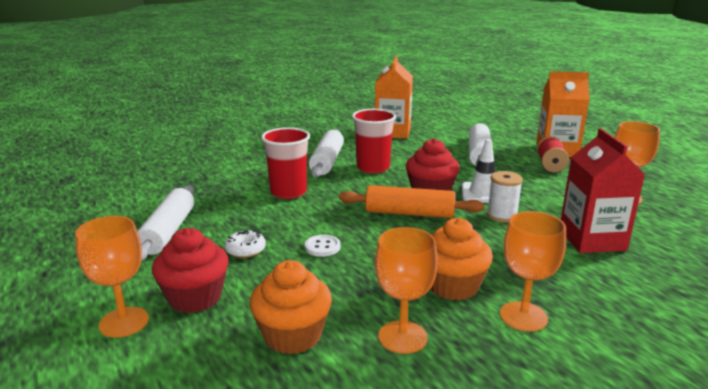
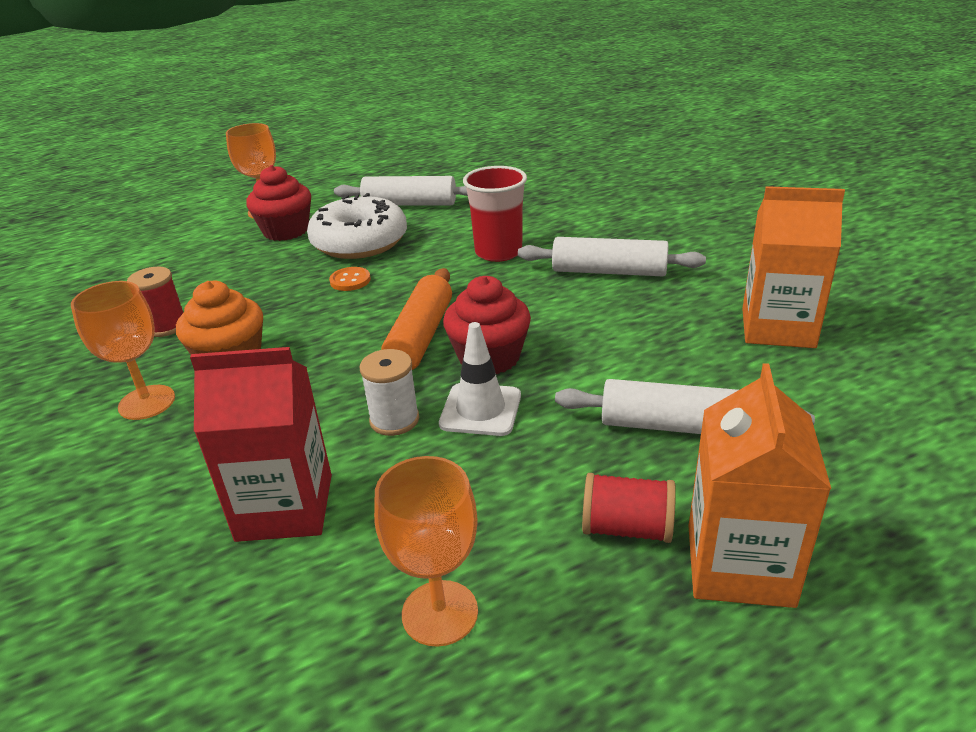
camera: 95 degrees right, 10 degrees up
(245, 250) = (359, 242): white donut -> white donut, size x2.35
(292, 335) = (205, 275): orange cupcake -> none
(322, 247) = (350, 280): white button -> orange button
(373, 168) = (587, 308): red cup -> none
(402, 337) = (166, 326): orange goblet -> red spool

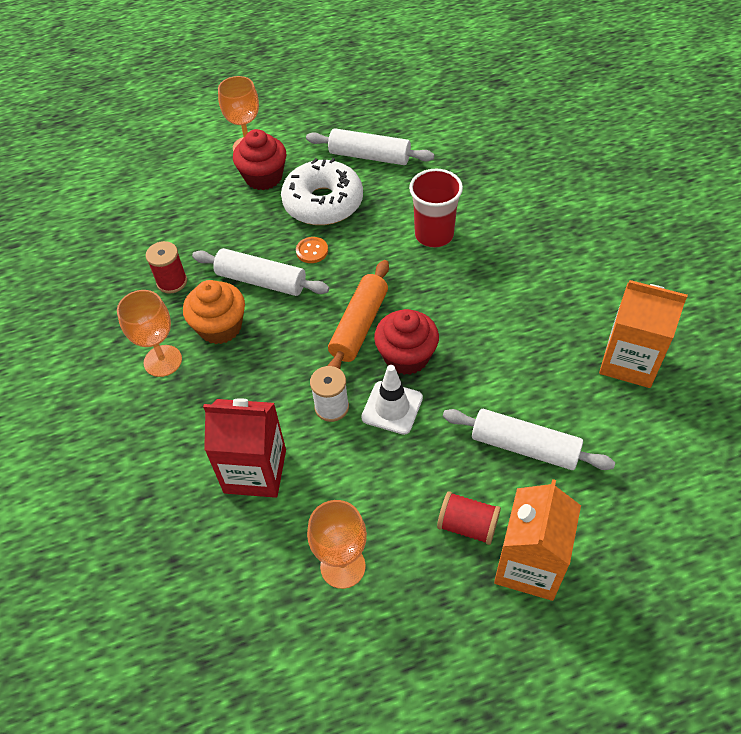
camera: 10 degrees right, 20 degrees up
(609, 271) = (518, 274): white rolling pin -> white rolling pin (261, 281)

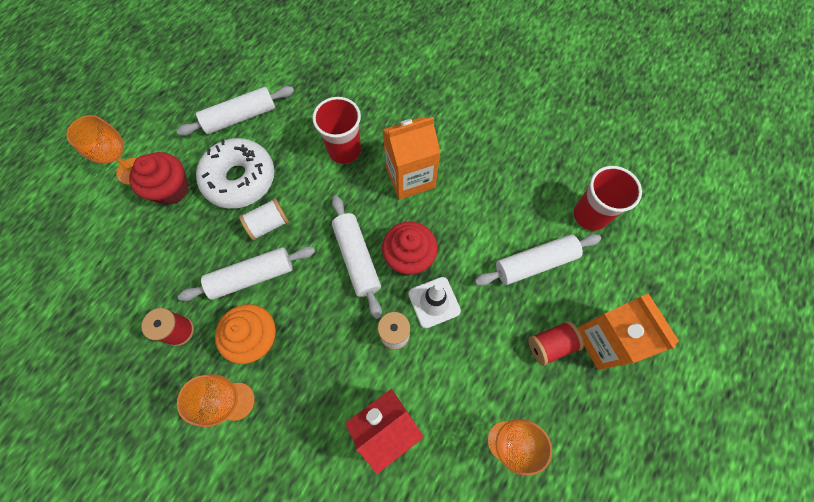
camera: 45 degrees left, 15 degrees up
(312, 251) = (268, 224): orange button -> white spool
(359, 326) = (357, 258): orange rolling pin -> white rolling pin
(629, 361) = (541, 157): orange carton -> orange carton (410, 177)
(631, 447) = (590, 215): none -> red cup

